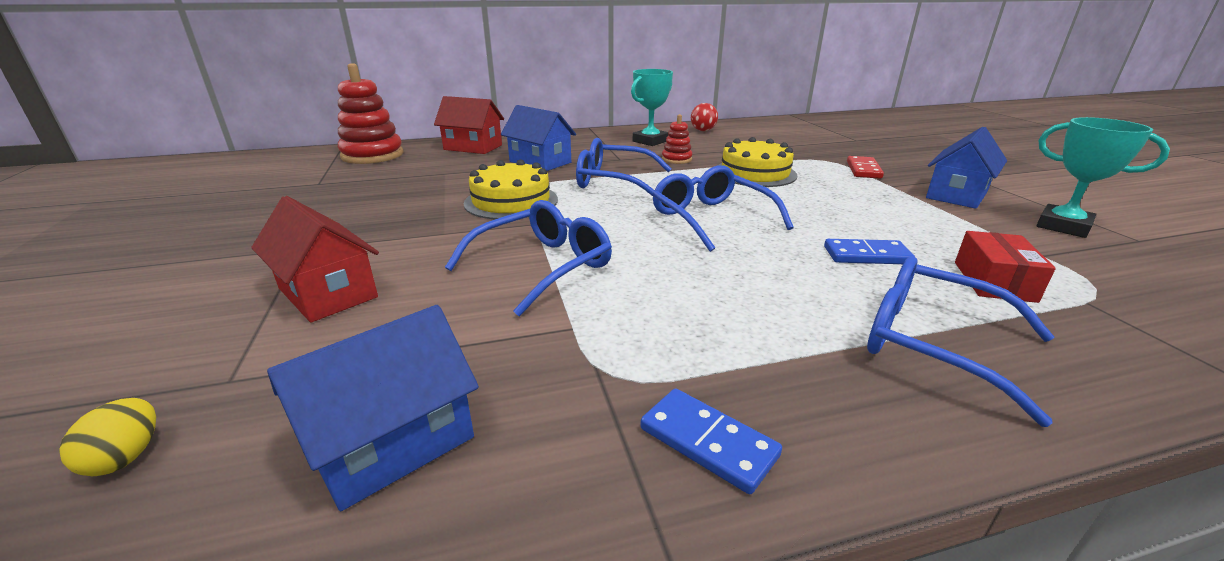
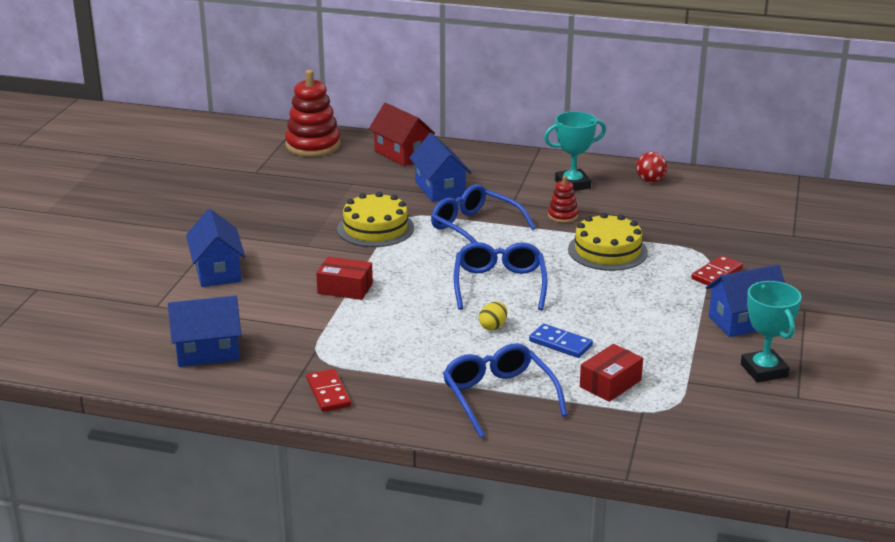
camera: 30 degrees right, 0 degrees up
(126, 457) = (113, 325): yellow egg -> yellow egg (493, 326)
(328, 293) = (217, 271): red house -> blue house
(543, 266) = (345, 288): blue glasses -> red box
(707, 442) = (328, 393): blue domino -> red domino

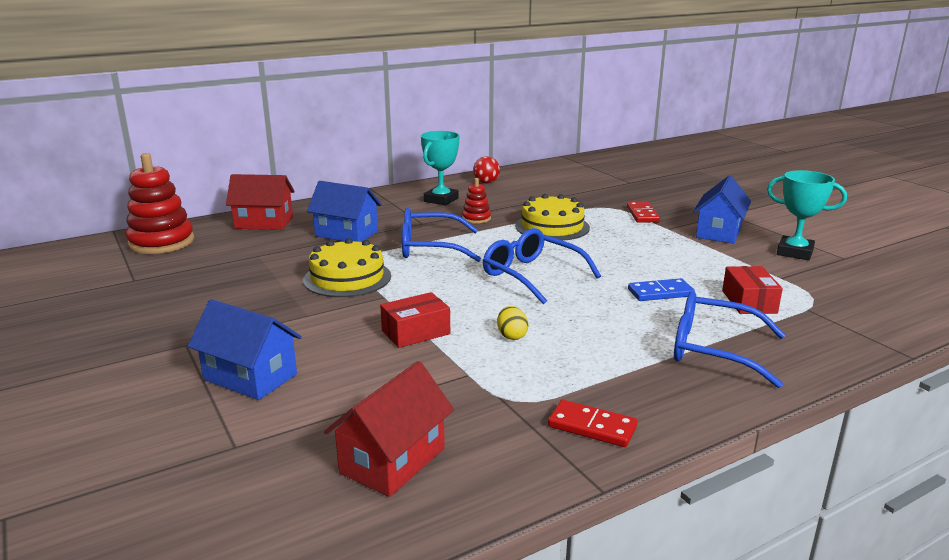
camera: 45 degrees left, 5 degrees down
(207, 352) = (393, 460): blue house -> red house
(493, 326) = (593, 304): yellow egg -> yellow egg (512, 336)

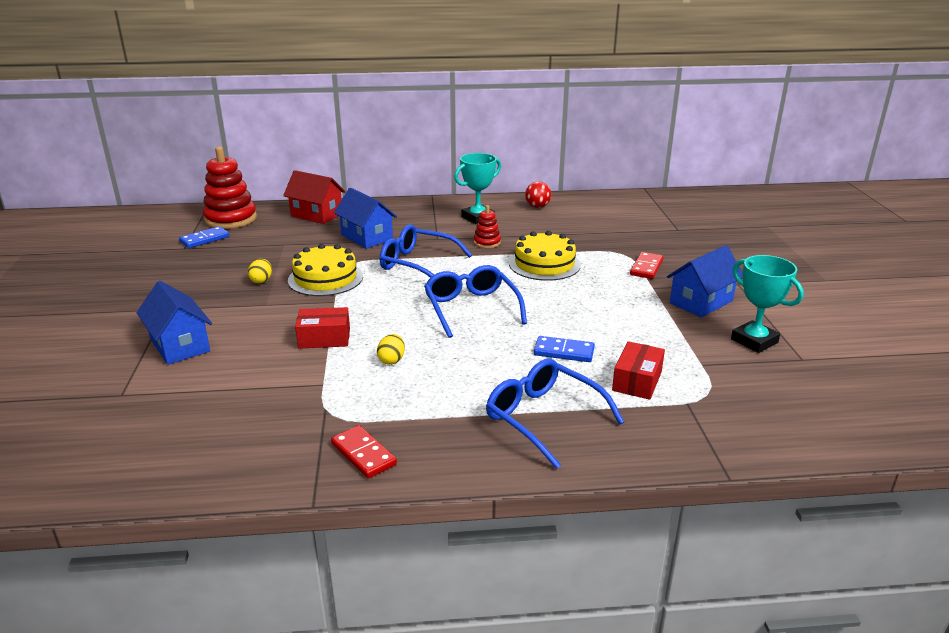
camera: 25 degrees right, 5 degrees up
(151, 267) = (204, 239): none -> blue domino
(274, 294) = (261, 280): none -> yellow egg
(393, 460) = (201, 436): red house -> none

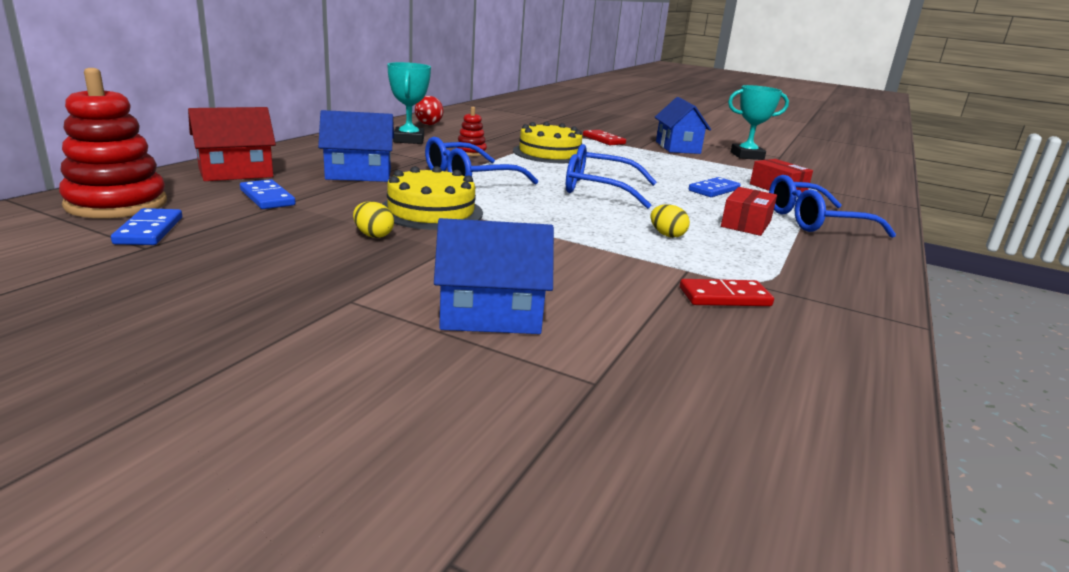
camera: 60 degrees left, 5 degrees down
(286, 237) = (267, 198): none -> blue domino
(324, 338) = (583, 246): red box -> red box (746, 224)
(363, 454) = (841, 287): red domino -> red domino (724, 297)

